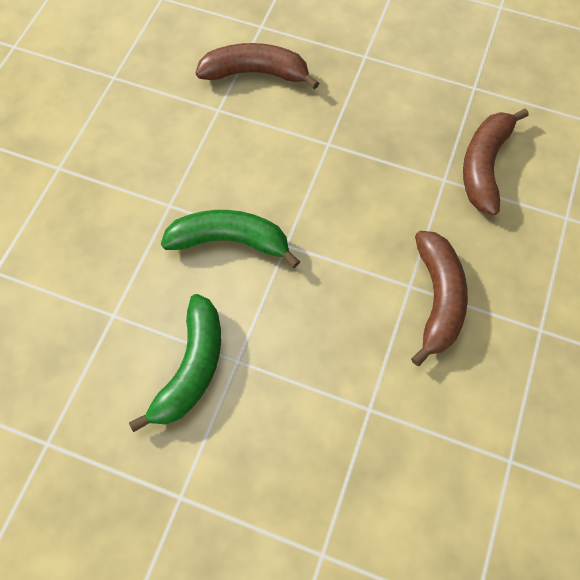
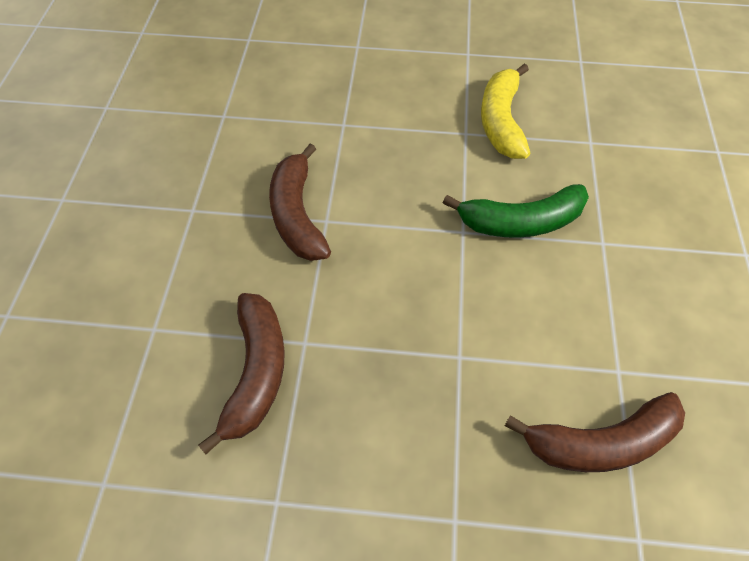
camera: 165 degrees right, 10 degrees down
(192, 368) = (501, 121): green banana -> yellow banana

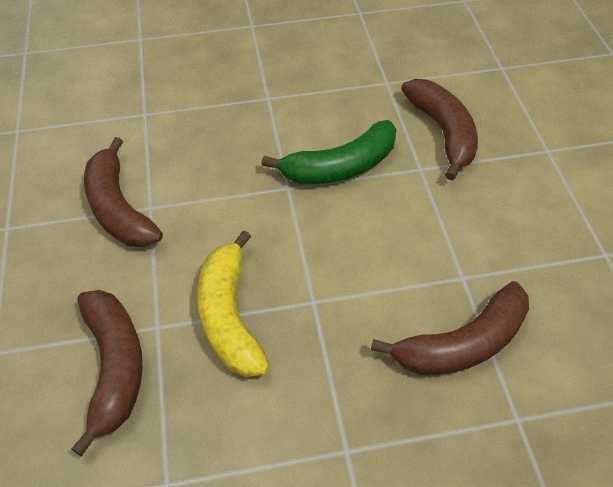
camera: 15 degrees left, 5 degrees down
(501, 121) = (299, 80): yellow banana -> yellow banana (229, 316)
(637, 209) = (443, 132): none -> brown banana

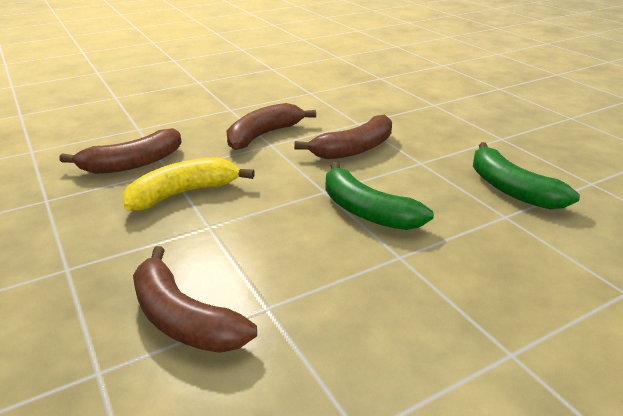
camera: 70 degrees right, 20 degrees down
(347, 60) = (511, 189): none -> green banana
(443, 132) = (465, 263): brown banana -> brown banana (354, 149)

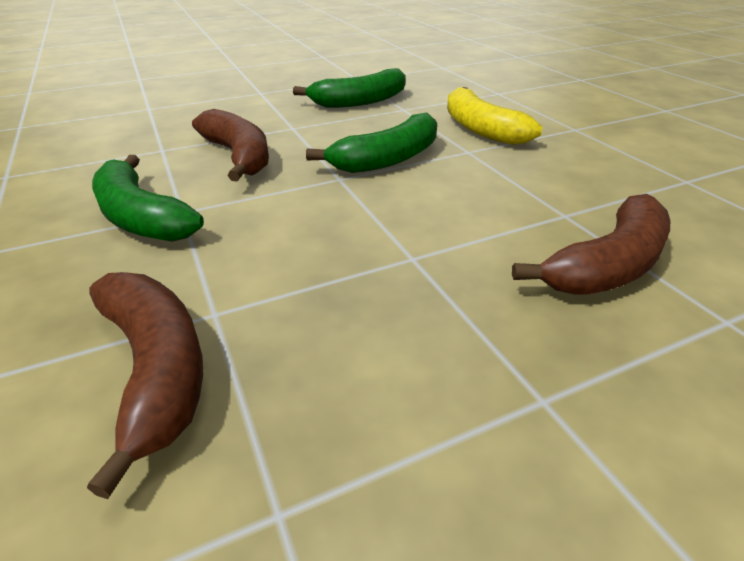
camera: 85 degrees left, 5 degrees up
(183, 193) = (312, 287): yellow banana -> yellow banana (480, 129)
(263, 135) = (141, 217): brown banana -> green banana

